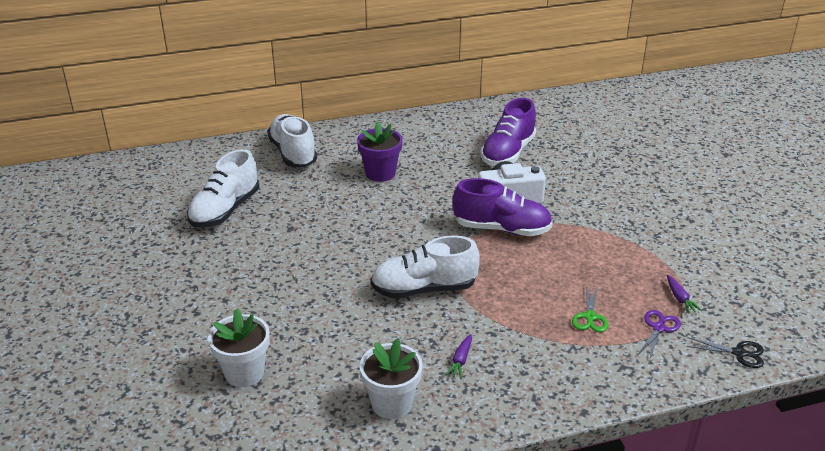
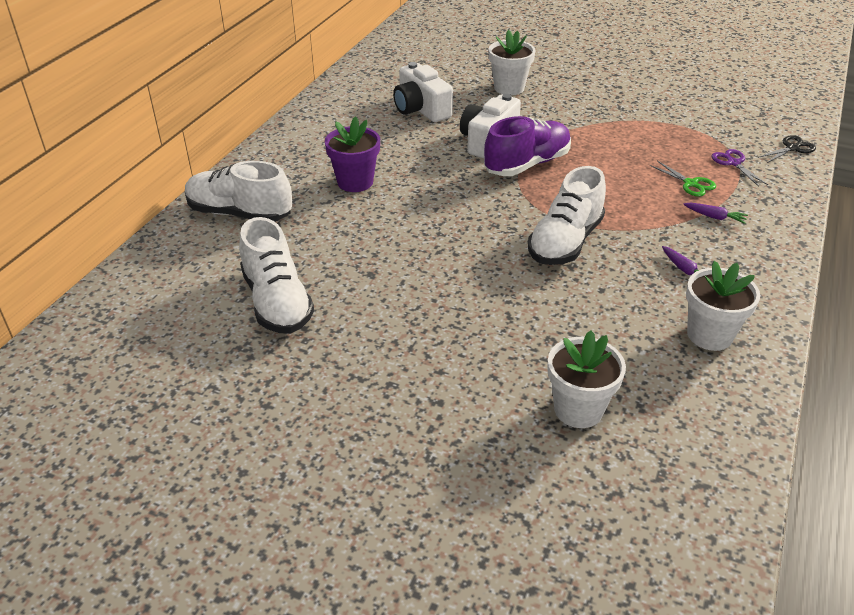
camera: 50 degrees left, 5 degrees up
(508, 153) = (421, 109): purple shoe -> white camera
(599, 173) = (509, 88): none -> white flower pot
(680, 298) = (708, 138): purple carrot -> purple carrot (714, 217)

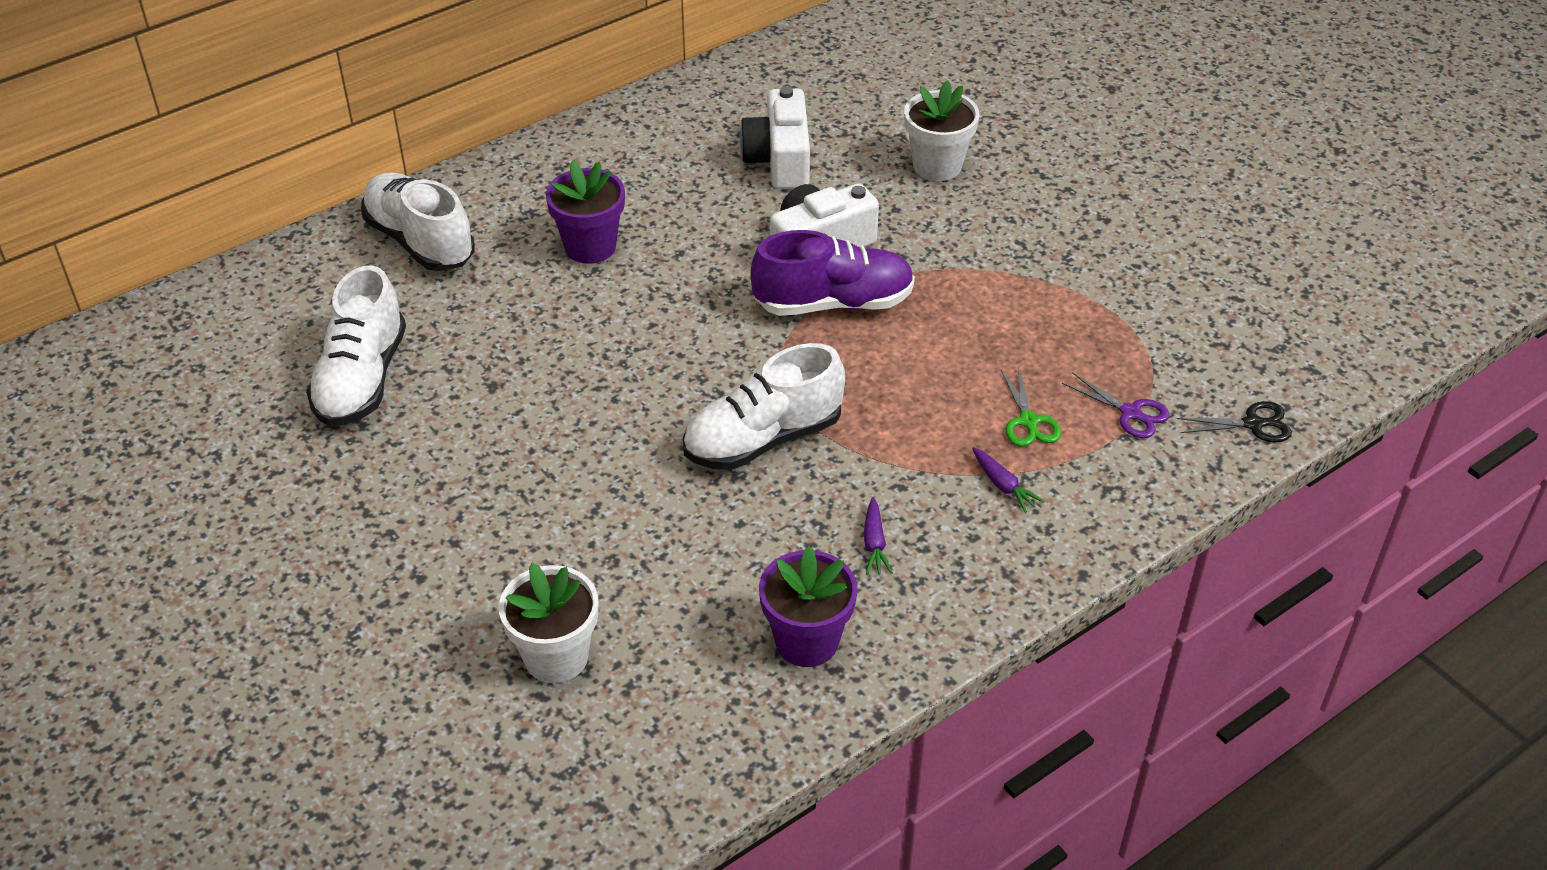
camera: 30 degrees right, 5 degrees up
(709, 335) = (806, 641): white flower pot -> purple flower pot
(733, 163) = (1131, 413): purple scissors -> purple scissors turned 120 degrees clockwise

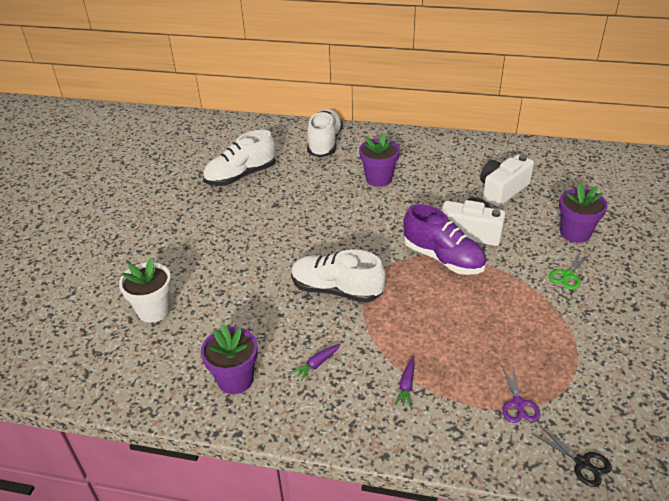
camera: 50 degrees right, 5 degrees down
(937, 166) = (575, 233): white flower pot -> purple flower pot
(1028, 422) = (459, 368): green scissors -> green scissors (567, 275)

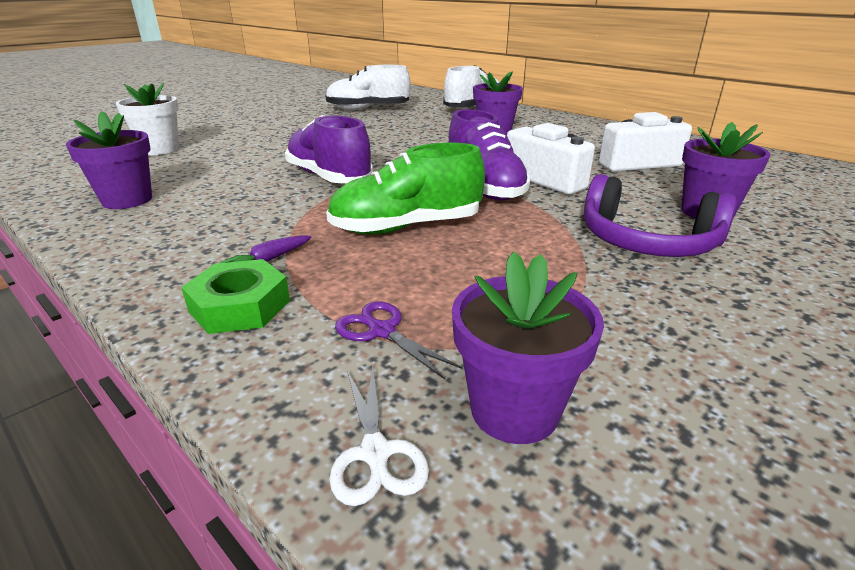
camera: 30 degrees right, 10 degrees down
(317, 364) = (214, 214): purple carrot -> none
(336, 290) = (329, 178): white shoe -> purple shoe
(438, 425) = (240, 306): none -> green nut
(444, 321) = (406, 227): none -> green shoe
(518, 404) = (381, 331): purple scissors -> purple scissors turned 105 degrees clockwise
(567, 275) = (646, 241): green scissors -> purple headphones
(582, 463) = (375, 453): black scissors -> white scissors
(606, 416) = (514, 410): none -> purple flower pot

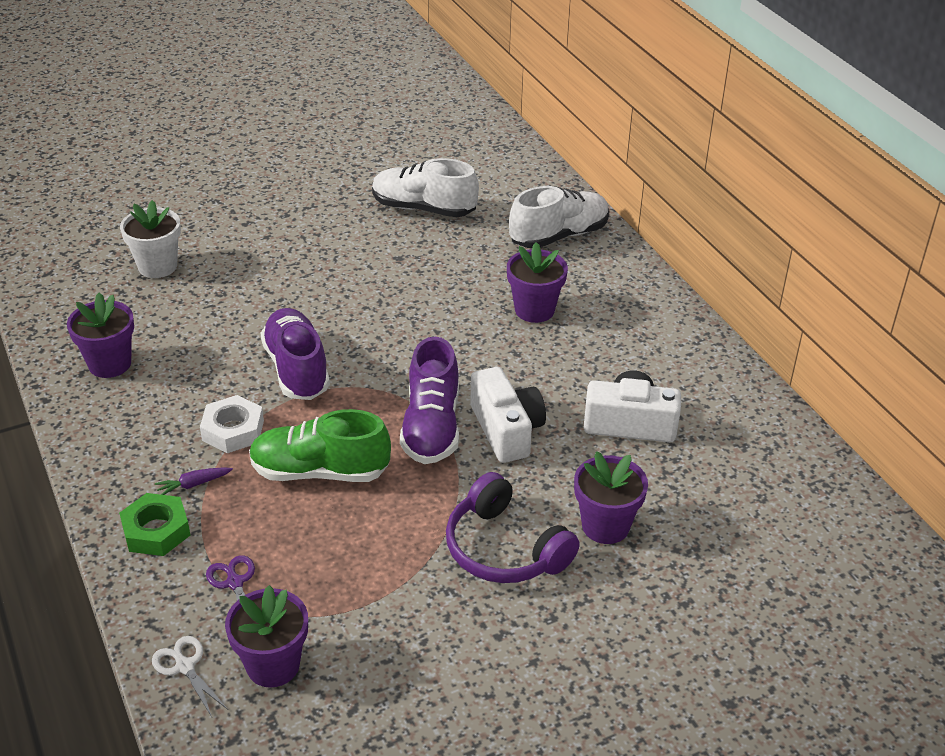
camera: 20 degrees right, 10 degrees up
(290, 218) = (233, 430): none -> white nut
(375, 453) = (184, 666): white scissors -> white scissors turned 135 degrees clockwise

